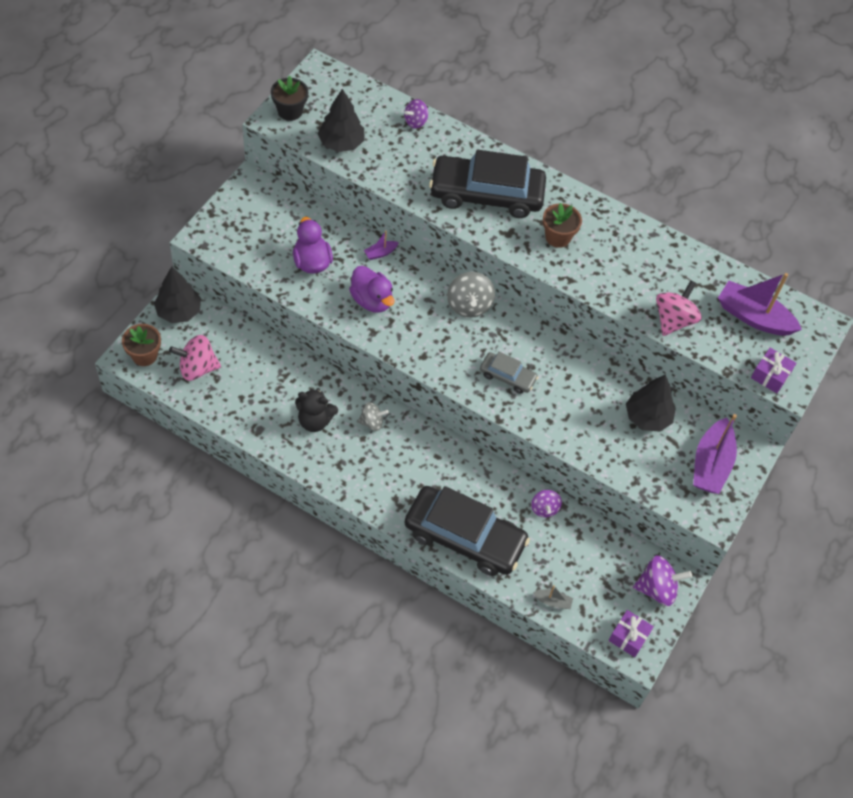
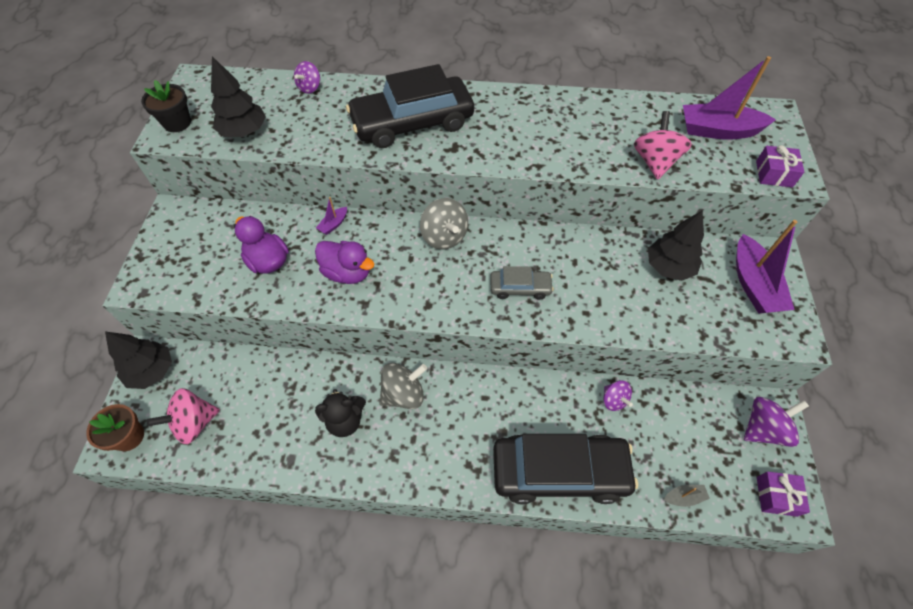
camera: 20 degrees left, 0 degrees up
(372, 422) = (403, 394): grey spinning top -> grey spinning top, size x1.61
(558, 237) = (501, 133): brown flower pot -> none

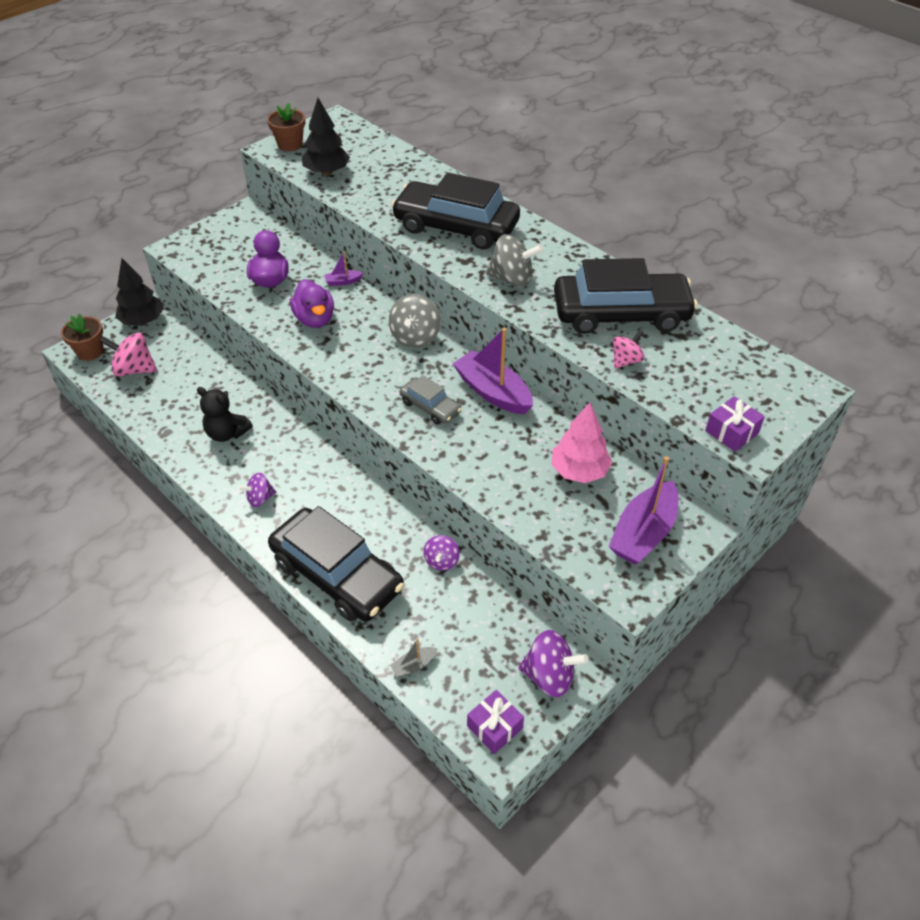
camera: 40 degrees right, 10 degrees down
(177, 123) = (290, 144): black flower pot -> brown flower pot
(310, 88) = (409, 164): purple spinning top -> purple spinning top (260, 498)
(403, 394) = (285, 444): grey spinning top -> grey spinning top (512, 279)
(608, 127) = (620, 313): none -> black car
(654, 162) = (626, 360): pink spinning top -> pink spinning top, size x0.62
(668, 267) = (579, 471): black tree -> pink tree
(684, 497) = (413, 665): grey boat -> grey boat turned 120 degrees clockwise
(718, 130) = (726, 371): purple boat -> purple boat (493, 392)

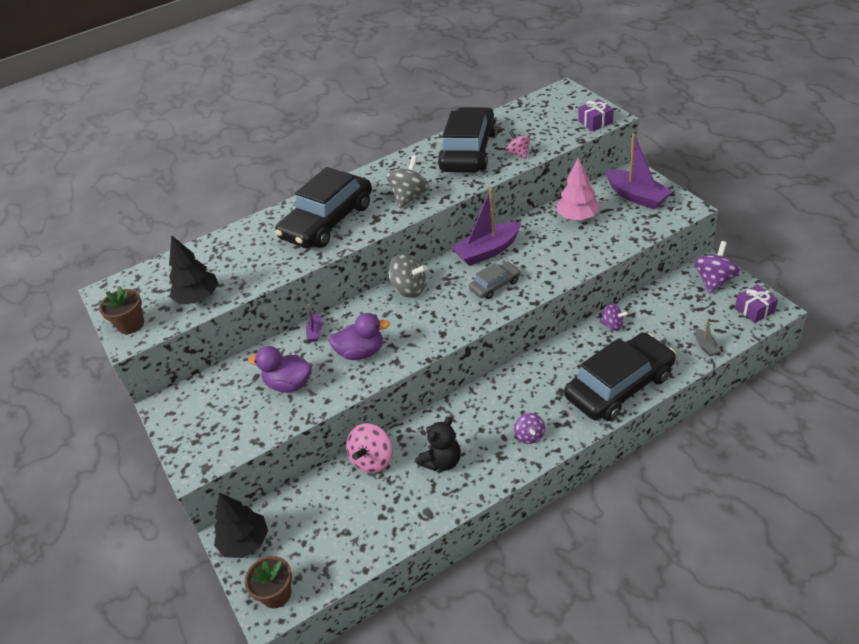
camera: 70 degrees left, 5 degrees down
(134, 369) = (323, 546): pink spinning top -> pink spinning top (373, 460)

